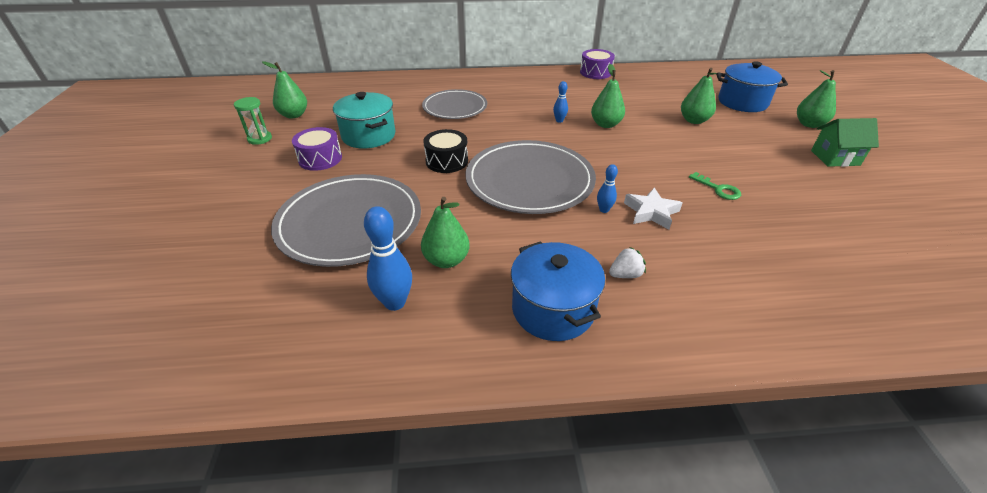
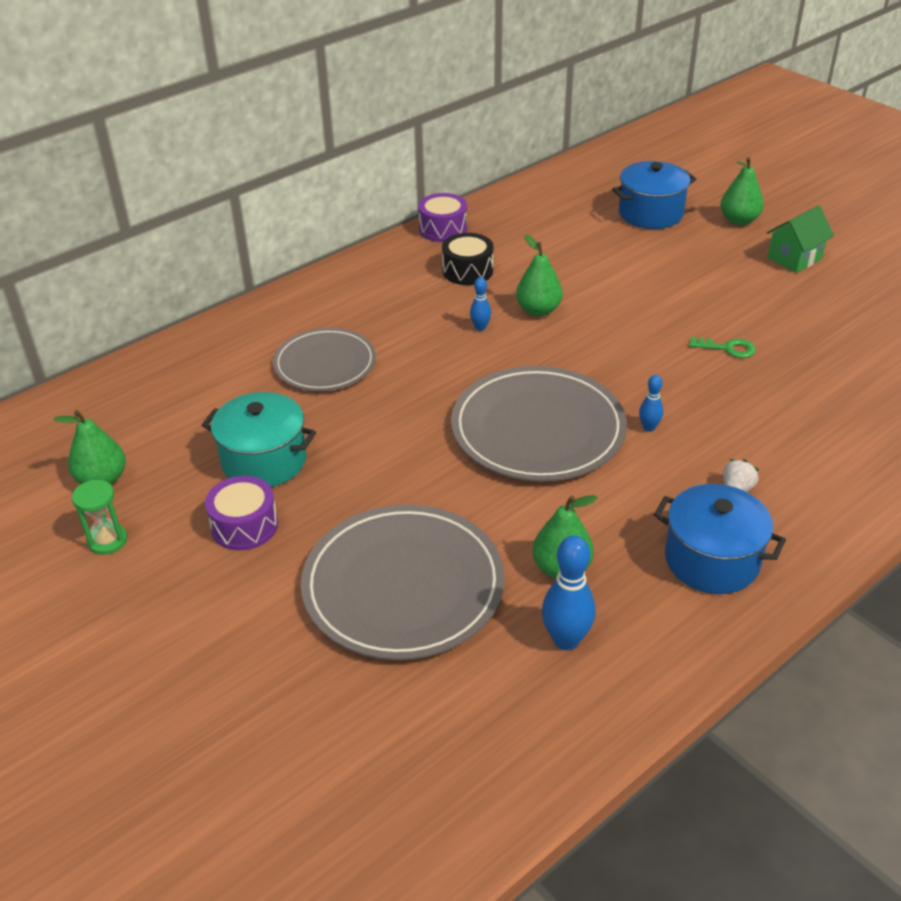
camera: 35 degrees left, 0 degrees up
(447, 161) = (414, 449): black drum -> black drum (467, 271)
(651, 212) = (694, 408): white star -> none
(694, 120) = (625, 263): green pear -> none

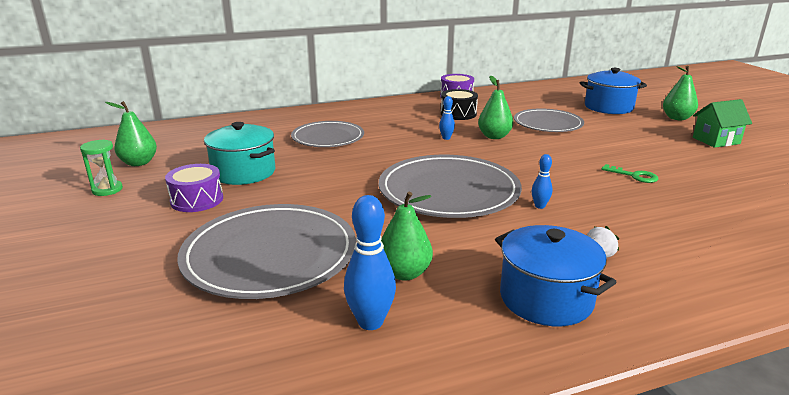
camera: 20 degrees right, 15 degrees down
(591, 268) = (548, 124): none -> grey plate

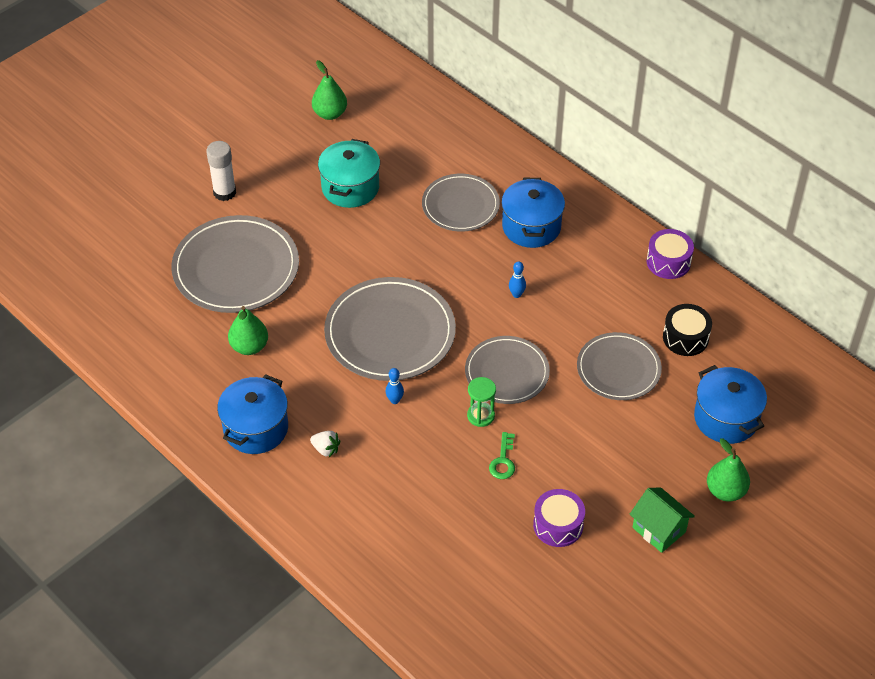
camera: 65 degrees right, 25 degrees up
(107, 190) = (276, 128): green hourglass -> green hourglass (480, 415)
(144, 237) = (224, 192): none -> white glue stick
(197, 200) = (288, 187): purple drum -> purple drum (558, 525)
(370, 322) = (190, 349): blue bowling pin -> none
(380, 122) = (531, 227): none -> blue pot
(458, 114) = (601, 282): black drum -> black drum (685, 338)
(494, 136) = (546, 332): green pear -> none
(530, 156) = (507, 372): none -> grey plate

